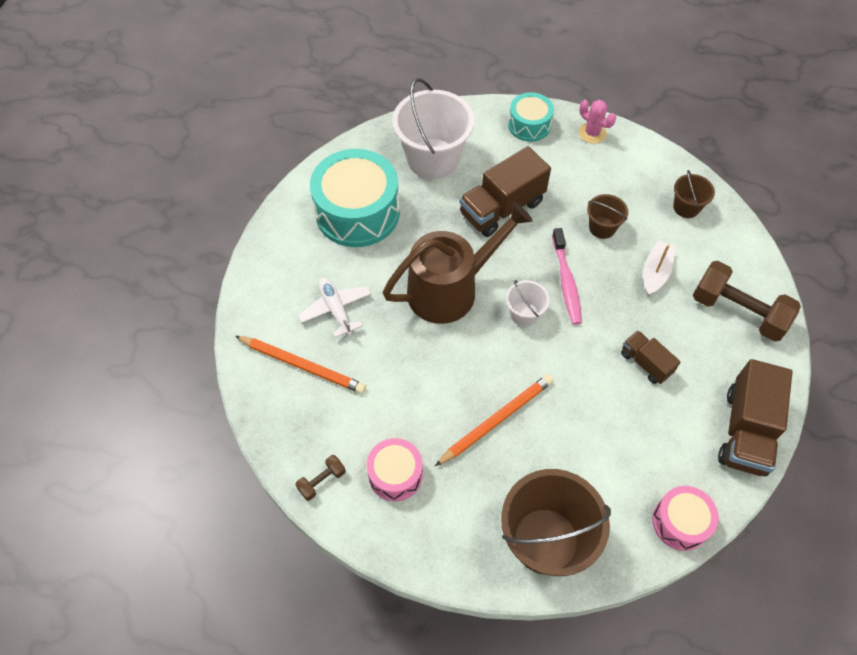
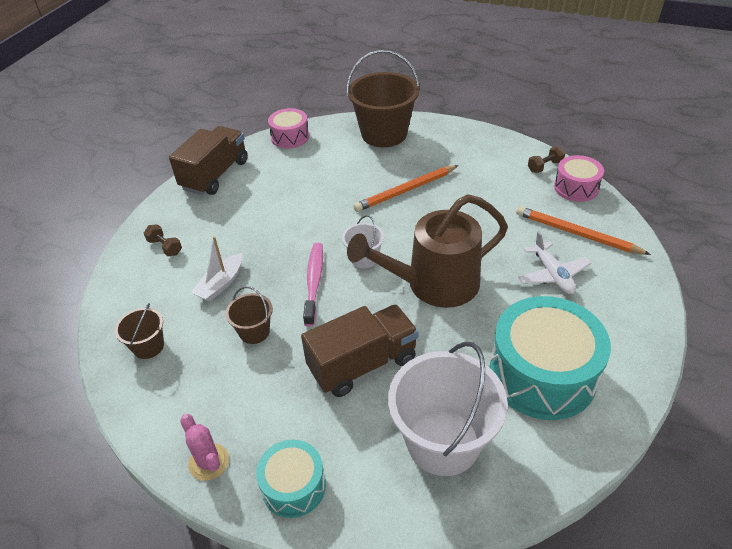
camera: 170 degrees left, 15 degrees down
(395, 474) = (488, 167): pink drum -> pink drum (576, 188)
(645, 363) = (269, 217): brown truck -> none
(738, 312) = (165, 247): brown dumbbell -> brown dumbbell, size x0.46

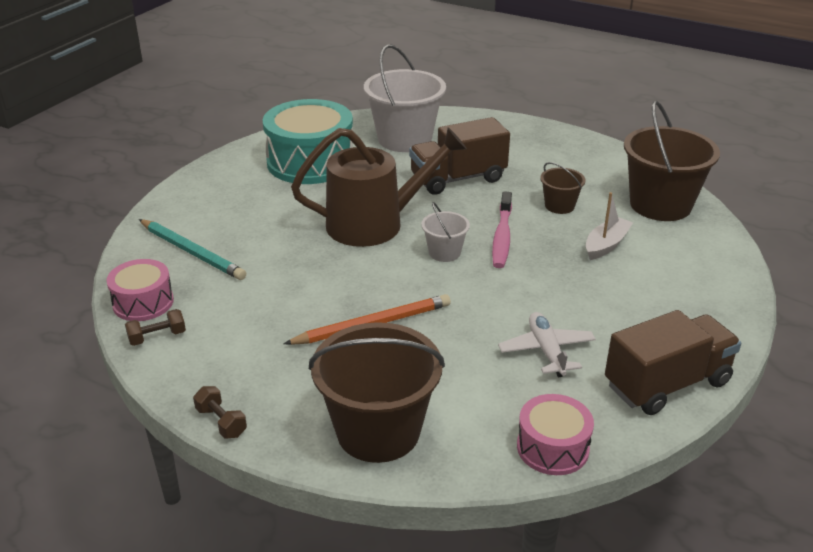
camera: 175 degrees left, 10 degrees down
(148, 346) = (660, 205): brown bucket -> brown bucket, size x2.05
(165, 247) = (692, 288): brown dumbbell -> brown dumbbell (221, 422)
(209, 462) = (577, 144): pink cactus -> none
(215, 175) = (667, 384): brown truck -> brown truck turned 150 degrees counterclockwise
(293, 486) = (514, 131): turquoise drum -> none
(552, 274) = (250, 220): white plane -> white plane (546, 351)
(577, 233) = (191, 252): orange pencil -> turquoise pencil

